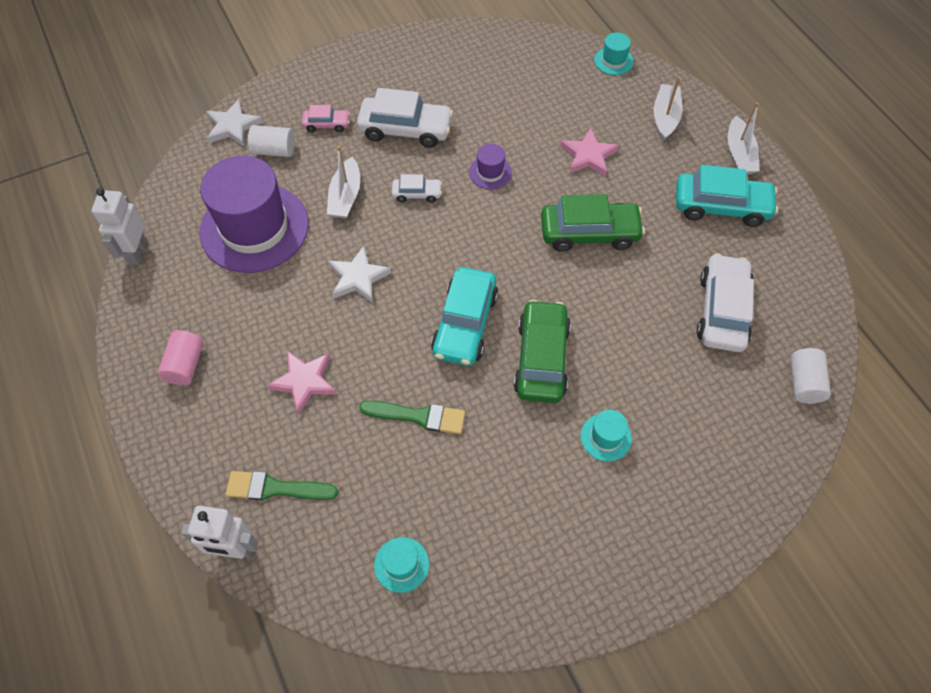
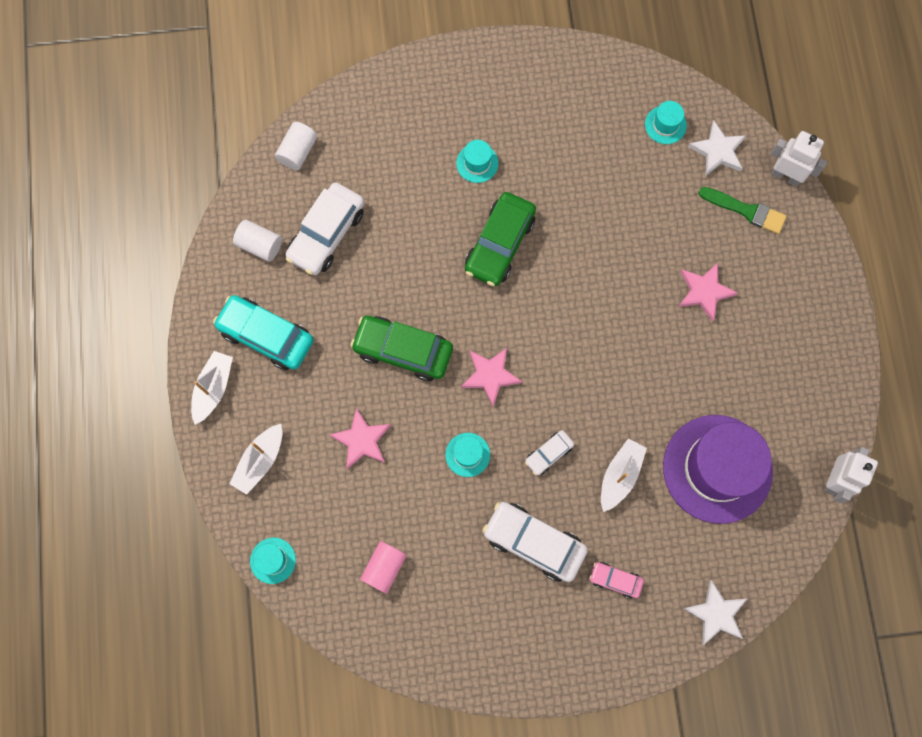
camera: 160 degrees left, 15 degrees up
(185, 365) = (803, 342): pink cylinder -> pink cylinder (384, 568)
(274, 150) = (678, 563): white cylinder -> white cylinder (260, 245)
(358, 277) = (632, 378): white star -> white star (718, 151)
(417, 194) = (549, 454): white car -> white car turned 60 degrees counterclockwise
(418, 416) = (618, 230): green brush -> none
(465, 324) = (552, 298): turquoise car -> none
(490, 172) = (467, 454): purple hat -> turquoise hat
(497, 238) = (490, 375): none -> pink star

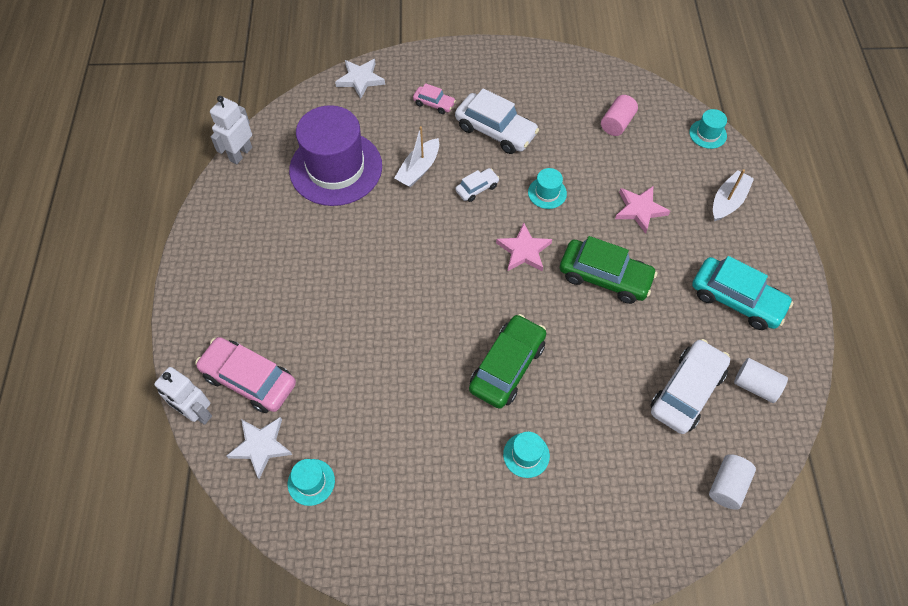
camera: 175 degrees left, 15 degrees down
(213, 388) = (779, 259): white boat -> none
(704, 292) = (311, 306): pink star -> none
(746, 210) = (249, 380): green brush -> pink car

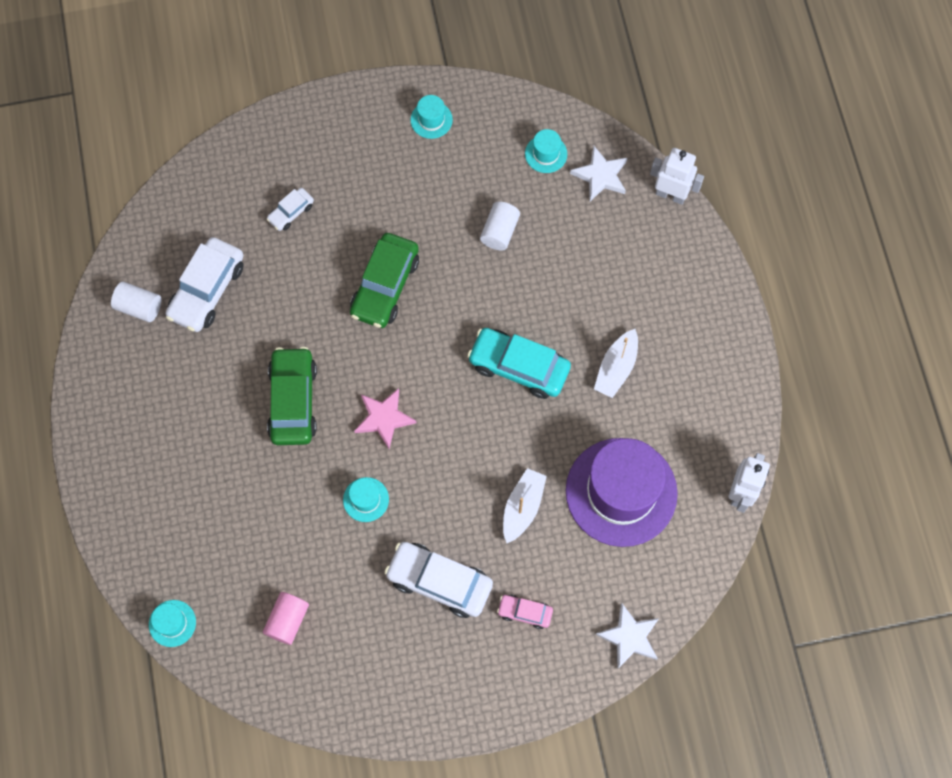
camera: 170 degrees right, 10 degrees up
(249, 380) = (633, 232): pink car -> none
(477, 188) = (449, 492): white car -> white car (291, 212)
(526, 455) = (357, 207): turquoise hat -> turquoise hat (431, 120)
(605, 277) = (293, 401): green car -> green car turned 75 degrees clockwise
(640, 210) = (256, 494): pink star -> none
(727, 485) = (172, 210): white cylinder -> white cylinder (499, 232)
(728, 201) = (153, 524): white boat -> white boat (616, 368)
(736, 299) = (151, 398): turquoise car -> turquoise car (518, 367)

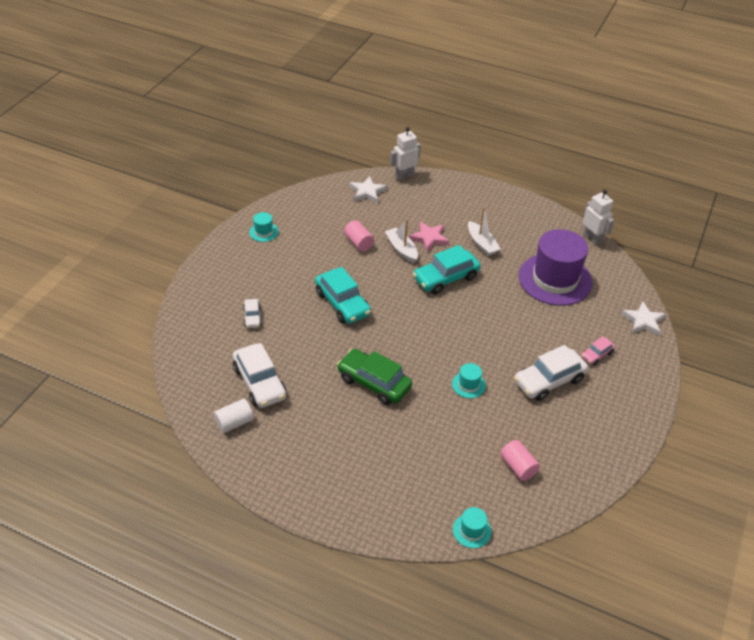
camera: 55 degrees left, 25 degrees down
(384, 418) = (424, 348): pink star -> pink star (429, 238)
(385, 286) = (342, 303): green car -> turquoise car
(499, 232) = (359, 243): white cylinder -> pink cylinder
(522, 507) = (531, 321): white boat -> white boat (401, 249)
(546, 154) = (333, 203): turquoise hat -> none

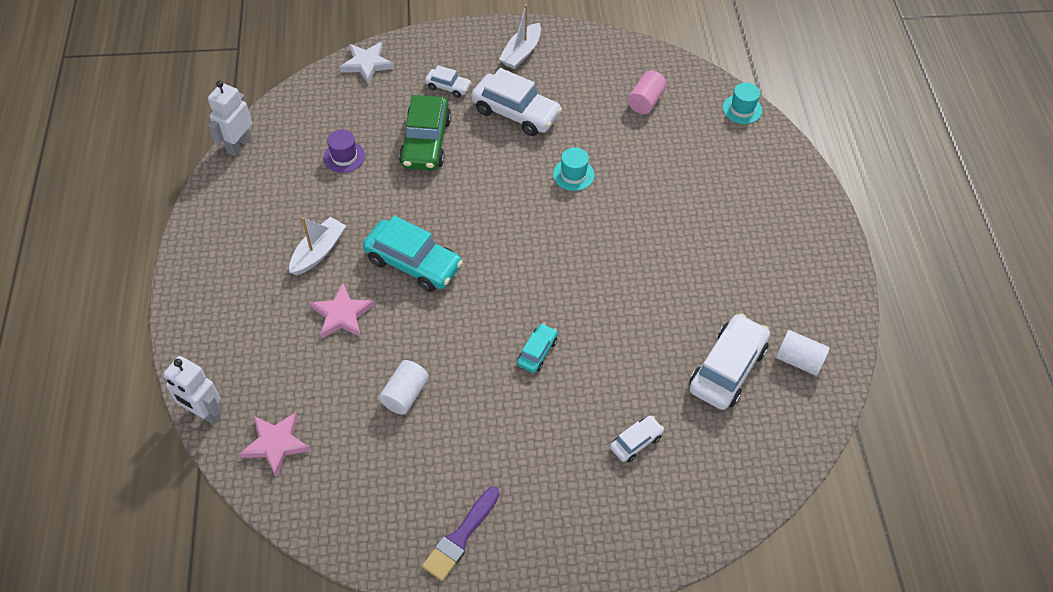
camera: 120 degrees left, 10 degrees up
(263, 232) = (460, 537): turquoise hat -> purple brush
(342, 303) = (537, 352): turquoise car -> turquoise car, size x0.52
(359, 243) = (405, 394): pink cylinder -> white cylinder
(367, 192) = (276, 444): white star -> pink star
(374, 383) = (637, 258): green car -> green car (426, 142)
(401, 249) = (386, 336): white boat -> white boat (521, 53)
(555, 279) = (344, 157): purple hat -> purple hat, size x0.41
(596, 355) = (448, 87): pink car -> white car

